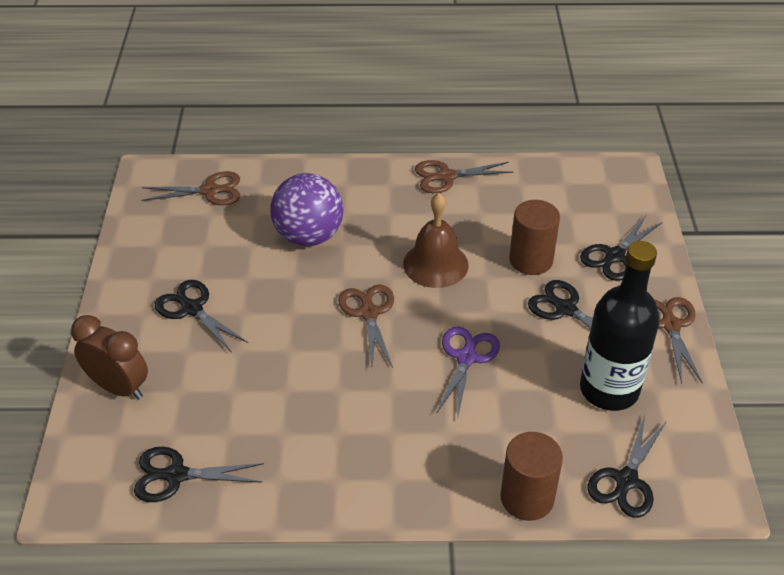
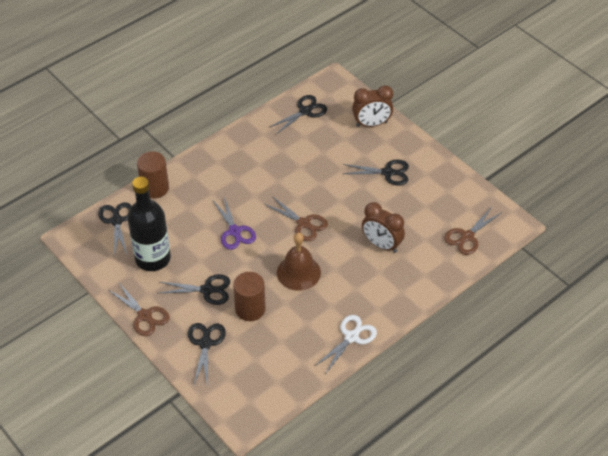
camera: 140 degrees right, 5 degrees up
(309, 236) = (381, 245): purple ball -> brown clock
(446, 176) = (351, 337): brown scissors -> white scissors

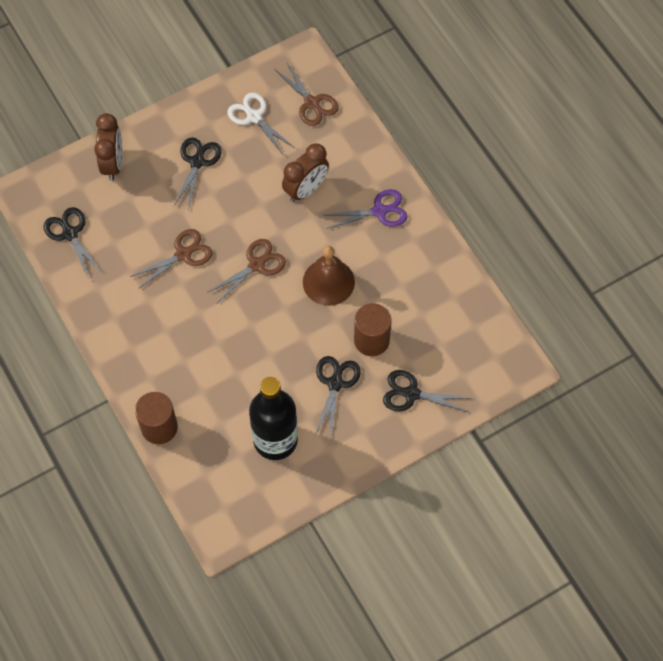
camera: 80 degrees left, 15 degrees up
(116, 221) = (204, 478): black scissors -> none
(144, 316) = (361, 457): brown scissors -> brown scissors (183, 254)
(234, 231) = (252, 342): purple scissors -> purple scissors (379, 211)
(351, 337) = (428, 243): white scissors -> white scissors (254, 117)

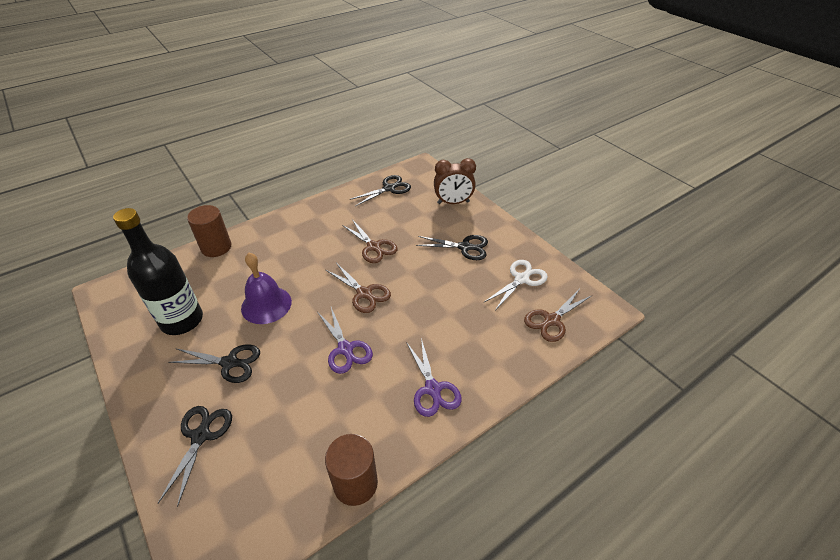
camera: 85 degrees right, 20 degrees down
(262, 359) = (266, 305): none -> purple bell
(306, 189) = (449, 323): brown clock -> none
(328, 282) = (345, 349): brown bell -> purple scissors
(371, 340) = (274, 392): brown cylinder -> brown cylinder (355, 483)

